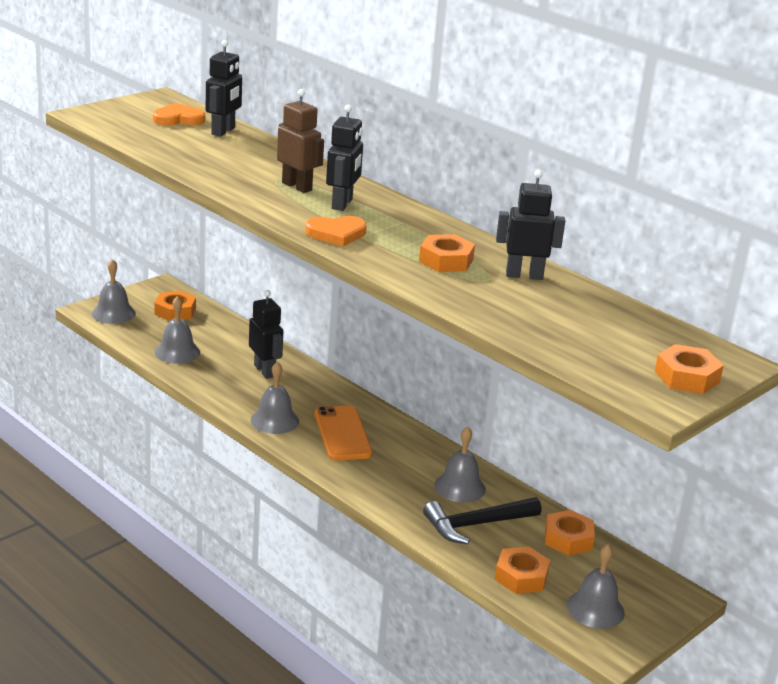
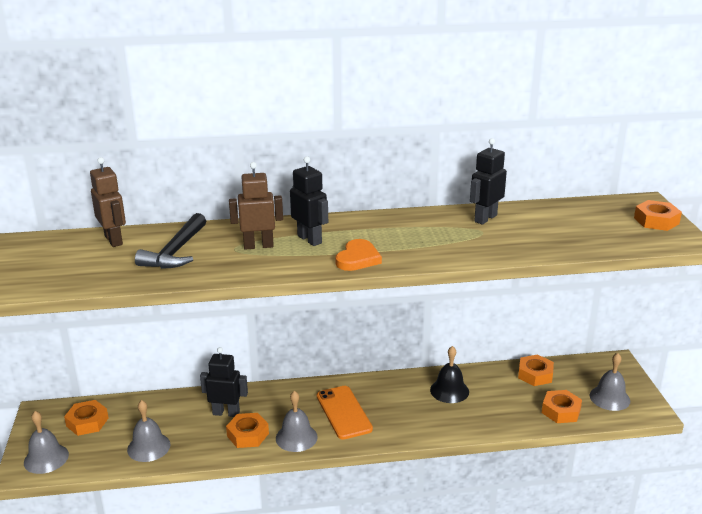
camera: 50 degrees left, 0 degrees up
(178, 119) = (59, 251): orange heart -> none
(223, 131) = (114, 240): black robot -> brown robot
(343, 434) = (344, 412): orange phone -> orange phone turned 45 degrees clockwise
(446, 260) = (440, 235): orange nut -> orange nut (248, 435)
(460, 487) = (449, 390): grey bell -> black bell
(476, 525) = (495, 403): black hammer -> black hammer (176, 251)

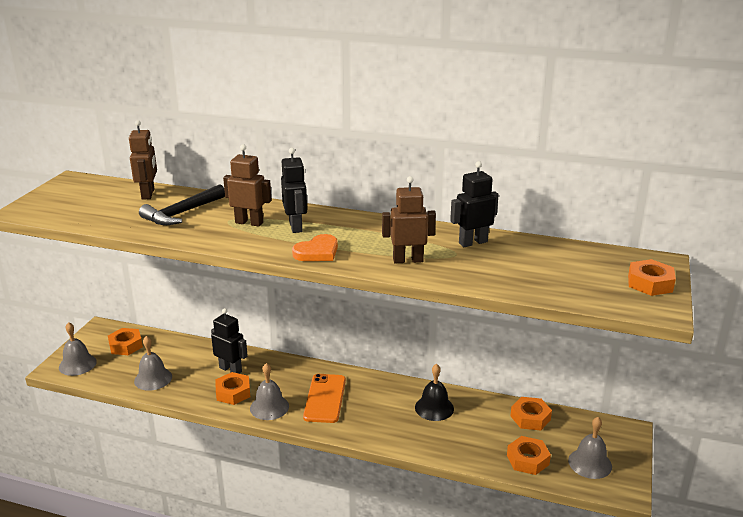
camera: 25 degrees right, 0 degrees up
(447, 247) = (408, 260): none -> brown robot

